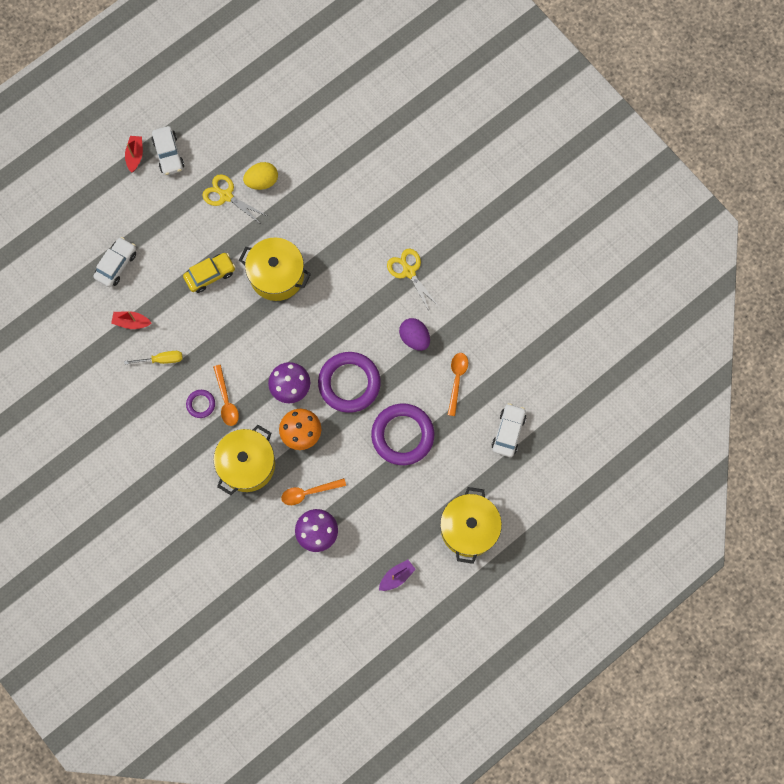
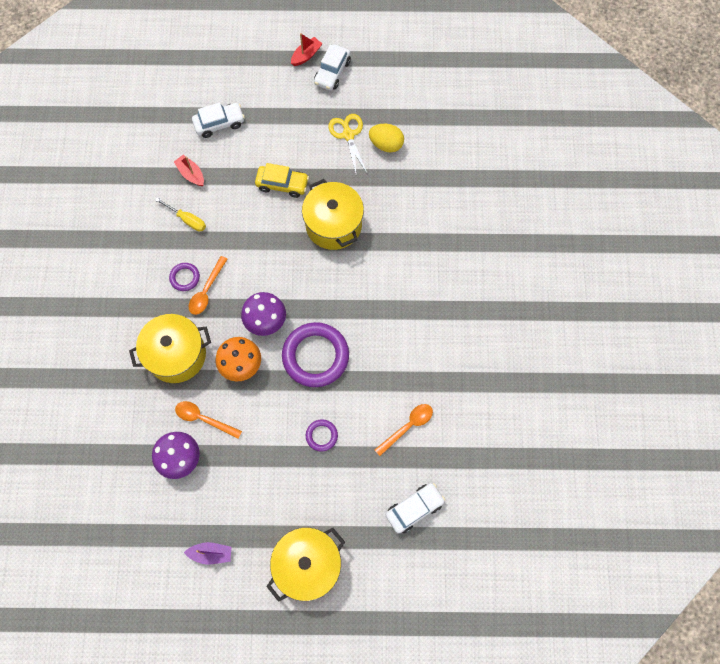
camera: 40 degrees right, 5 degrees down
(402, 435) = (321, 436): purple ring -> purple ring, size x0.47
(409, 271) = (444, 304): yellow scissors -> none
(414, 338) = (402, 362): purple egg -> none

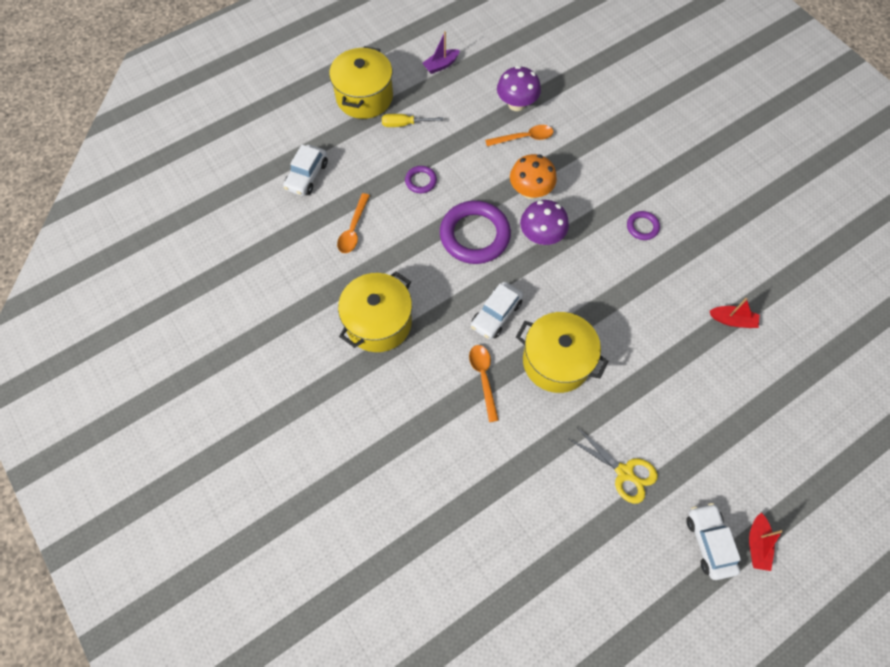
camera: 145 degrees right, 5 degrees down
(176, 355) = (589, 167): yellow pot -> yellow pot (378, 322)
(187, 220) = (691, 276): yellow screwdriver -> yellow screwdriver (404, 124)
(206, 290) = (614, 228): orange spoon -> orange spoon (483, 378)
(219, 123) = (761, 391): white car -> white car (496, 314)
(282, 184) = (640, 369): yellow car -> none
(386, 144) = (576, 489): yellow egg -> none

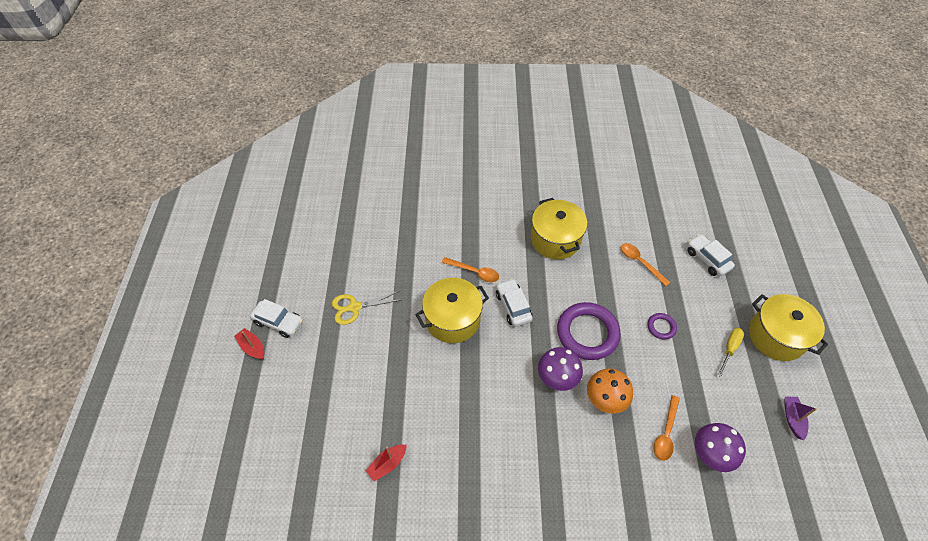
camera: 125 degrees right, 10 degrees down
(642, 227) = (514, 462): purple ring -> none

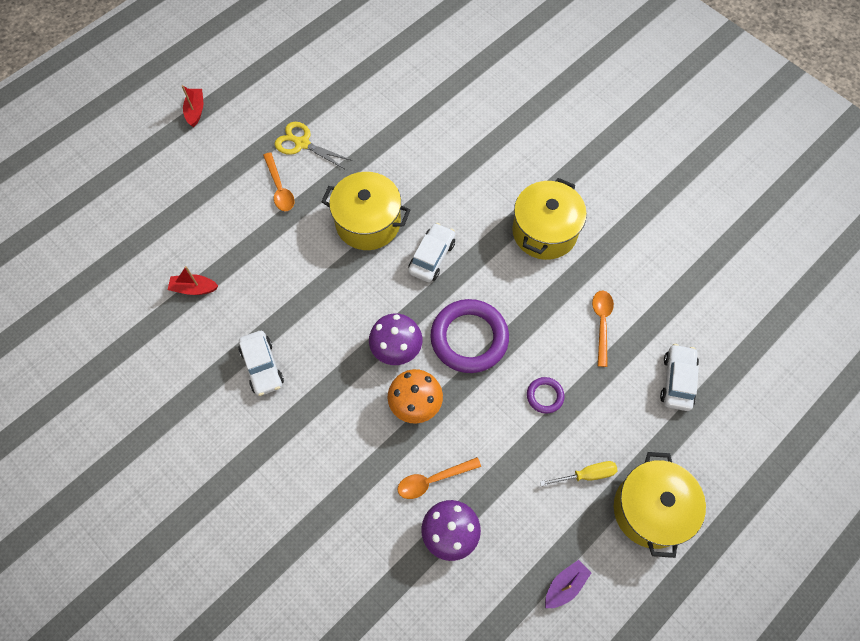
camera: 45 degrees right, 10 degrees up
(279, 322) = (234, 106): white car -> white car (262, 366)
(474, 272) = (434, 198): orange spoon -> orange spoon (279, 188)

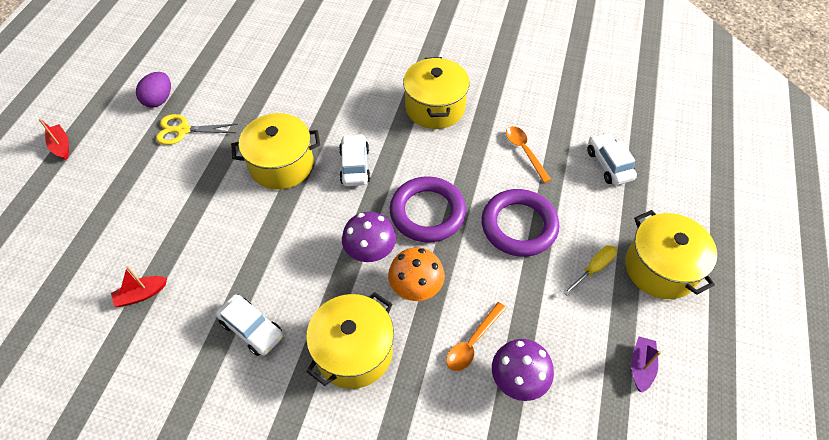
camera: 30 degrees left, 10 degrees down
(279, 188) = (181, 173): orange spoon -> none
(297, 100) = (159, 100): none -> purple egg
(331, 432) = (354, 351): none -> yellow pot
(545, 396) = (519, 226): purple ring -> purple ring, size x2.14

